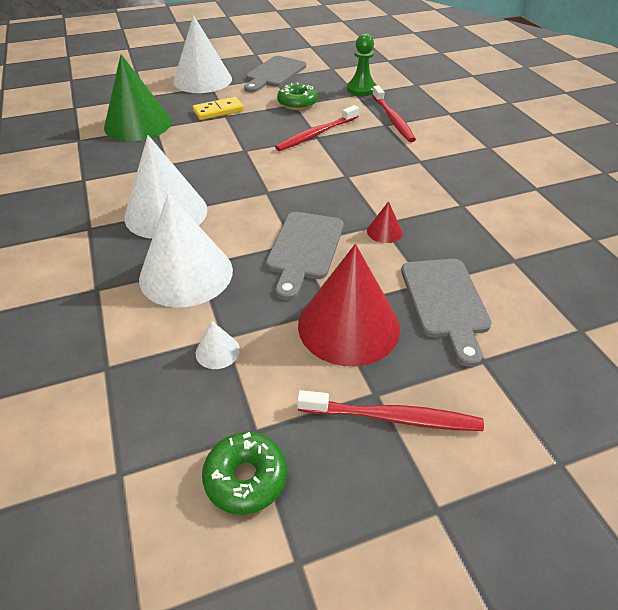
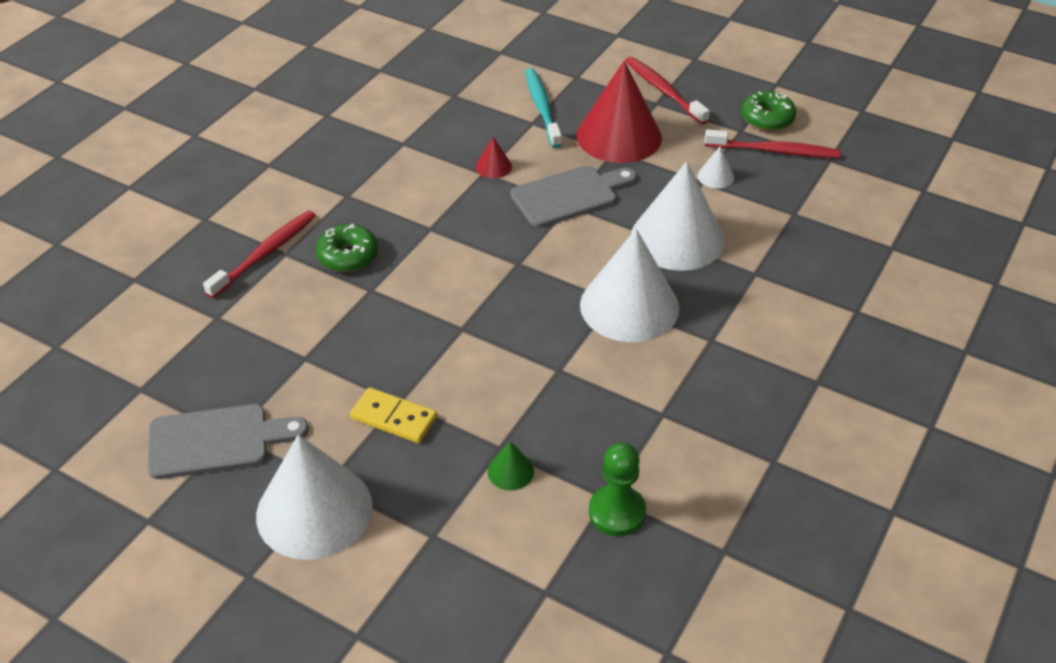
camera: 130 degrees left, 0 degrees up
(138, 124) = (510, 471): green cone -> green cone, size x0.41
(297, 103) = (297, 356): green donut -> green donut (348, 256)
(316, 134) = (366, 294): red toothbrush -> red toothbrush (775, 151)
(361, 89) = (196, 320): green pawn -> green pawn (617, 512)
(445, 302) = (542, 107): grey cutting board -> turquoise toothbrush

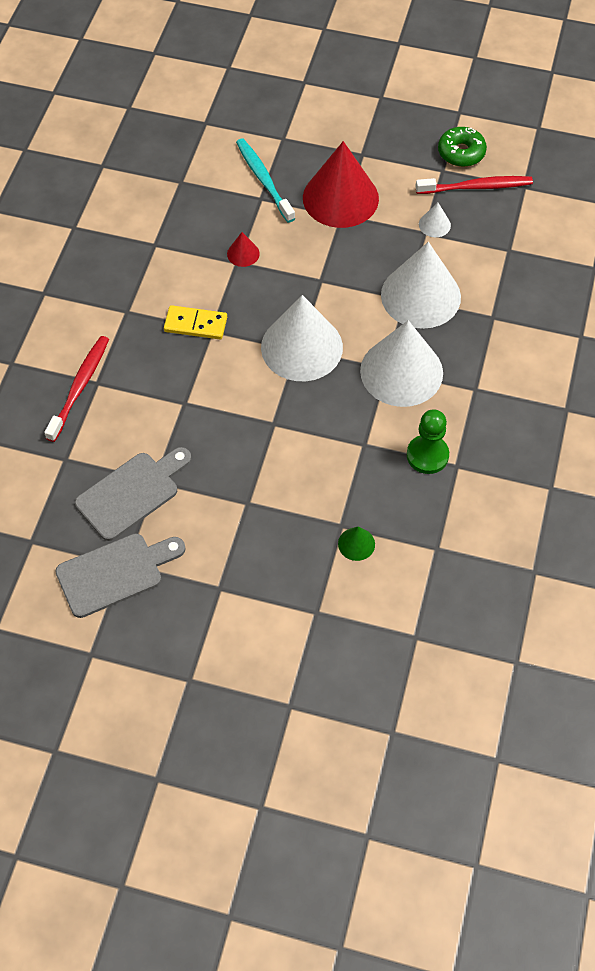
camera: 15 degrees left, 15 degrees up
(314, 510) = (217, 614): white cone -> white cone (301, 347)
(348, 256) = (152, 373): green donut -> none
(393, 418) = (249, 519): yellow domino -> yellow domino (195, 324)
(569, 195) = (318, 270): grey cutting board -> grey cutting board (132, 493)
(617, 512) = (447, 559): green pawn -> green pawn (427, 455)
(663, 90) = (364, 139): red toothbrush -> none

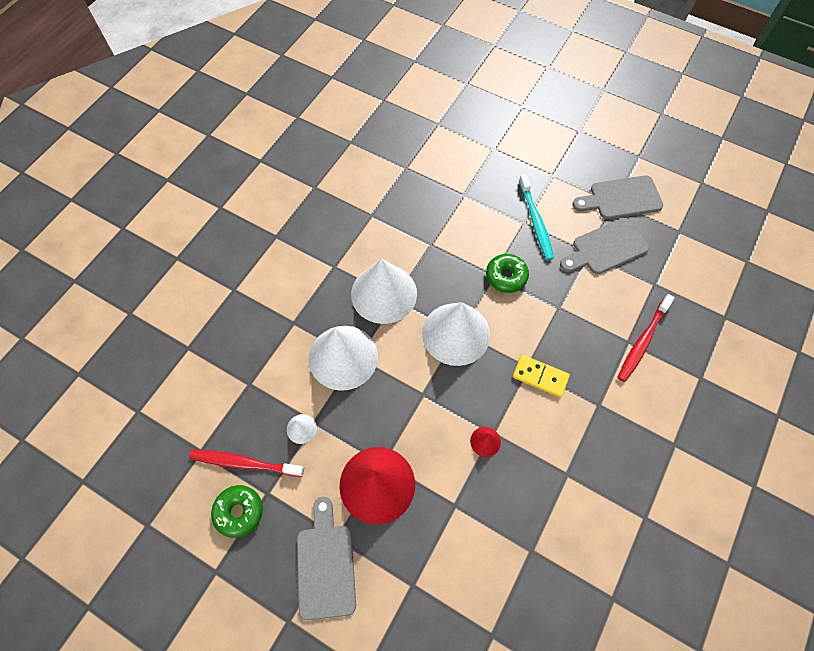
camera: 165 degrees left, 5 degrees up
(257, 425) = (506, 276): none -> green donut
(263, 179) = (446, 530): turquoise toothbrush -> turquoise toothbrush (535, 221)
(356, 544) = (457, 181): green cone -> none
(365, 135) = (325, 565): none -> grey cutting board
(427, 455) = (388, 226): green pawn -> none

